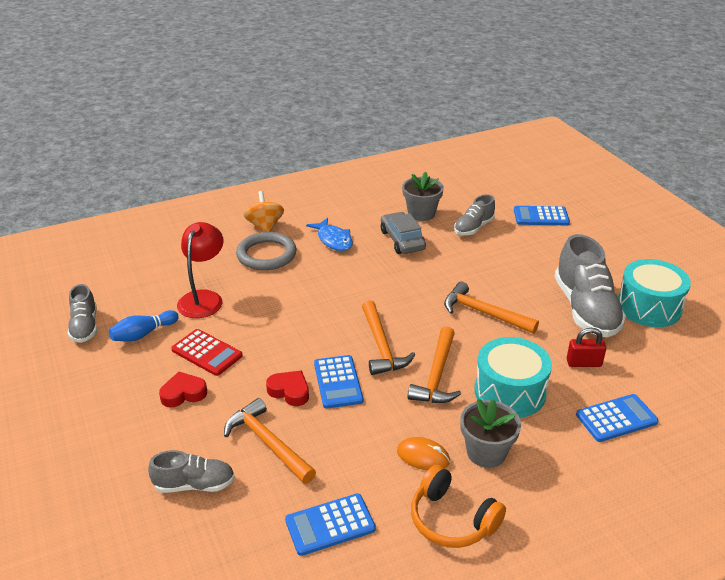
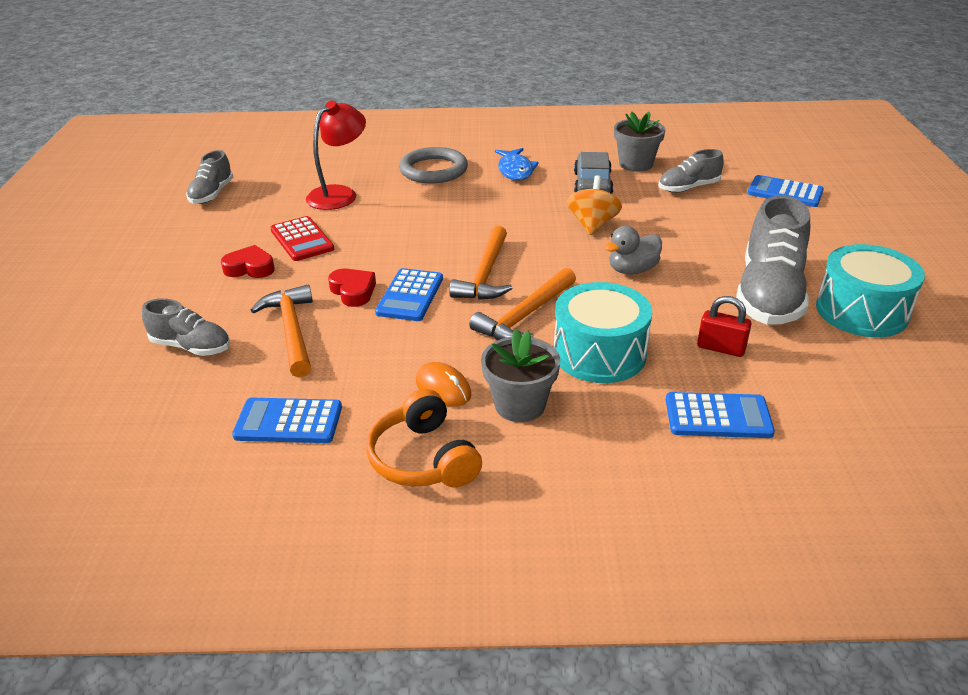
camera: 25 degrees right, 0 degrees up
(143, 334) = (257, 211): blue bowling pin -> none
(265, 227) = (453, 146): orange spinning top -> orange spinning top (592, 225)
(483, 313) = (632, 270): orange hammer -> grey duck

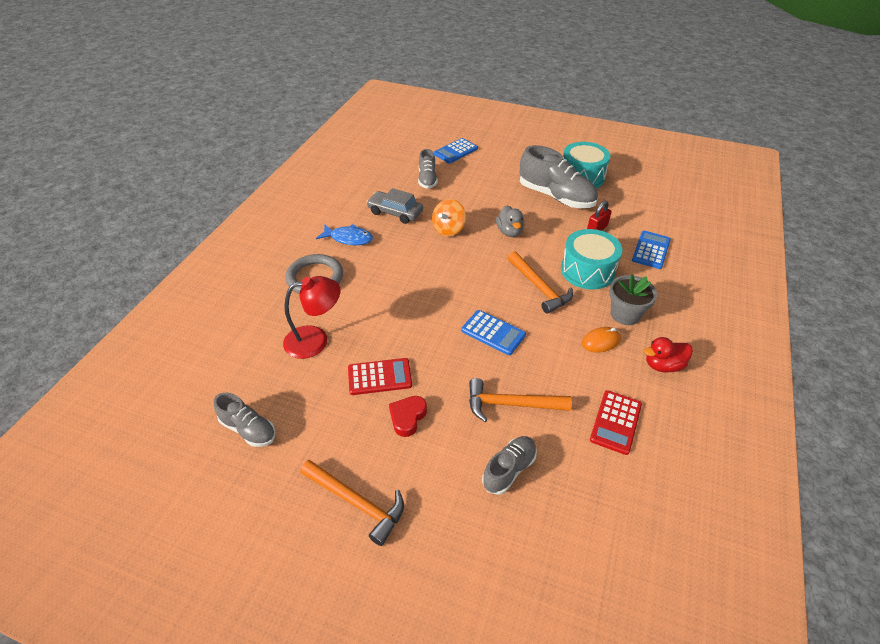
camera: 70 degrees left, 10 degrees up
(288, 421) = (615, 422): blue calculator -> red calculator
(339, 194) = (315, 340): red lamp -> red lamp turned 105 degrees clockwise
(353, 291) = (474, 361): red heart -> none
(423, 458) = (663, 365): orange headphones -> red duck
(485, 274) = (484, 291): orange hammer -> orange hammer (357, 503)
(592, 225) = (448, 229): orange spinning top -> orange spinning top turned 90 degrees counterclockwise
(635, 164) = (381, 187): grey flower pot -> none

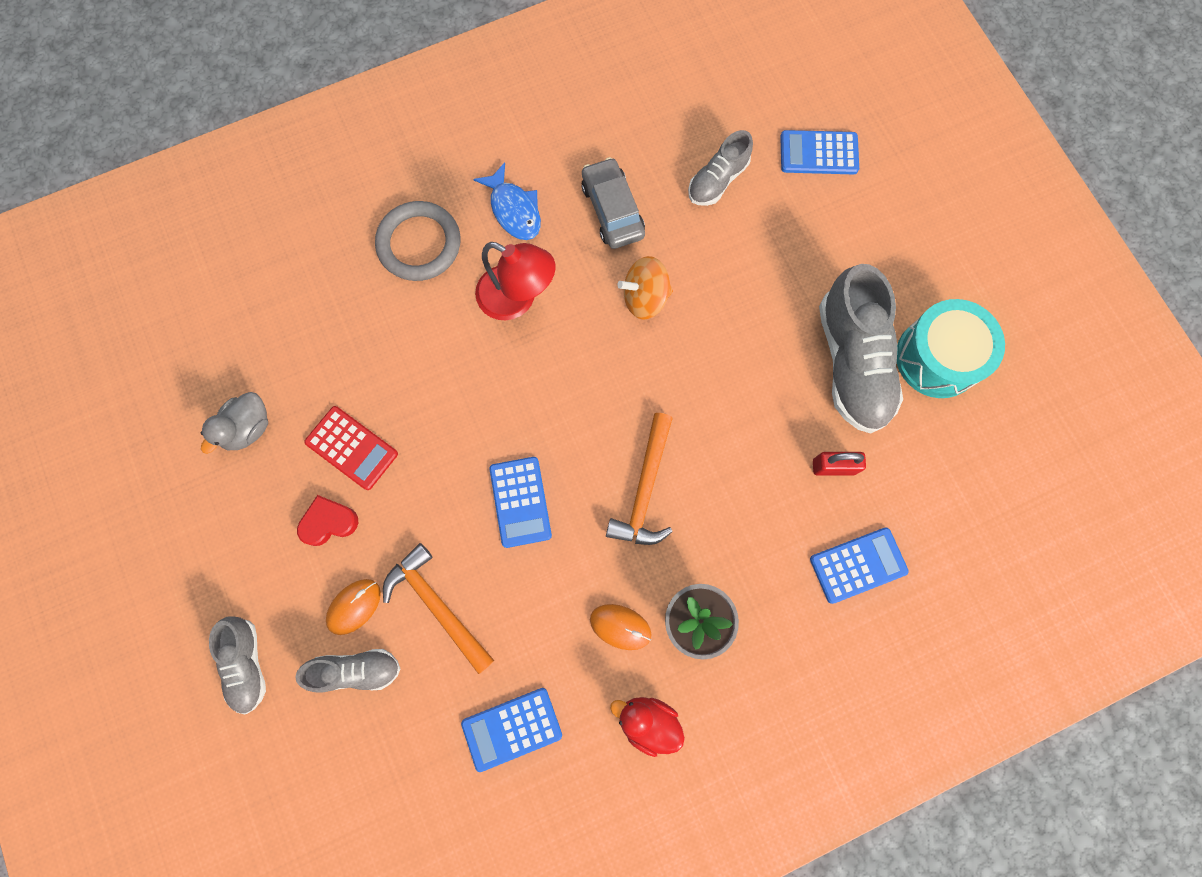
camera: 45 degrees right, 30 degrees up
(248, 429) = (187, 397): grey shoe -> grey shoe (247, 664)
(315, 340) = (338, 339): red lamp -> red lamp (517, 299)
(357, 503) = (202, 568): orange hammer -> none
(470, 442) = (354, 606): none -> orange mouse
(509, 232) = (715, 370): grey duck -> grey duck (248, 428)
(587, 271) = (733, 519): turquoise drum -> none
(615, 422) = (512, 728): red calculator -> blue calculator

